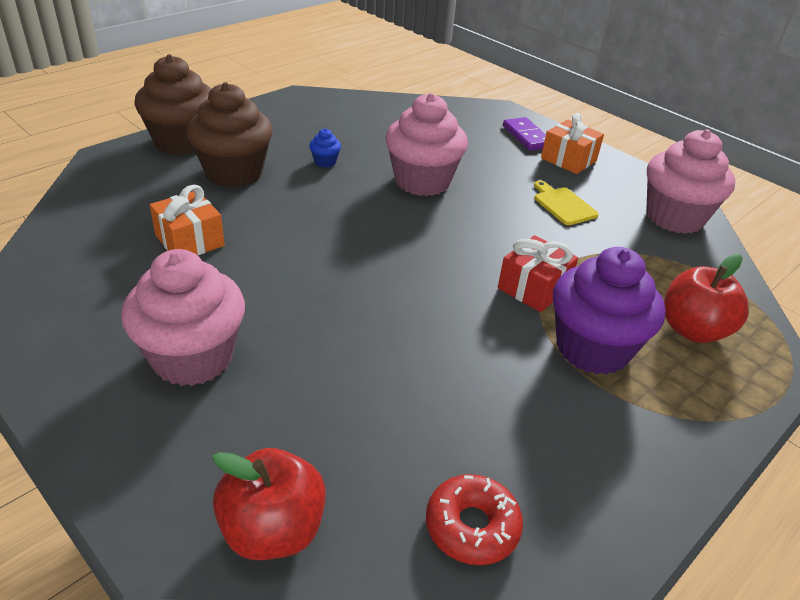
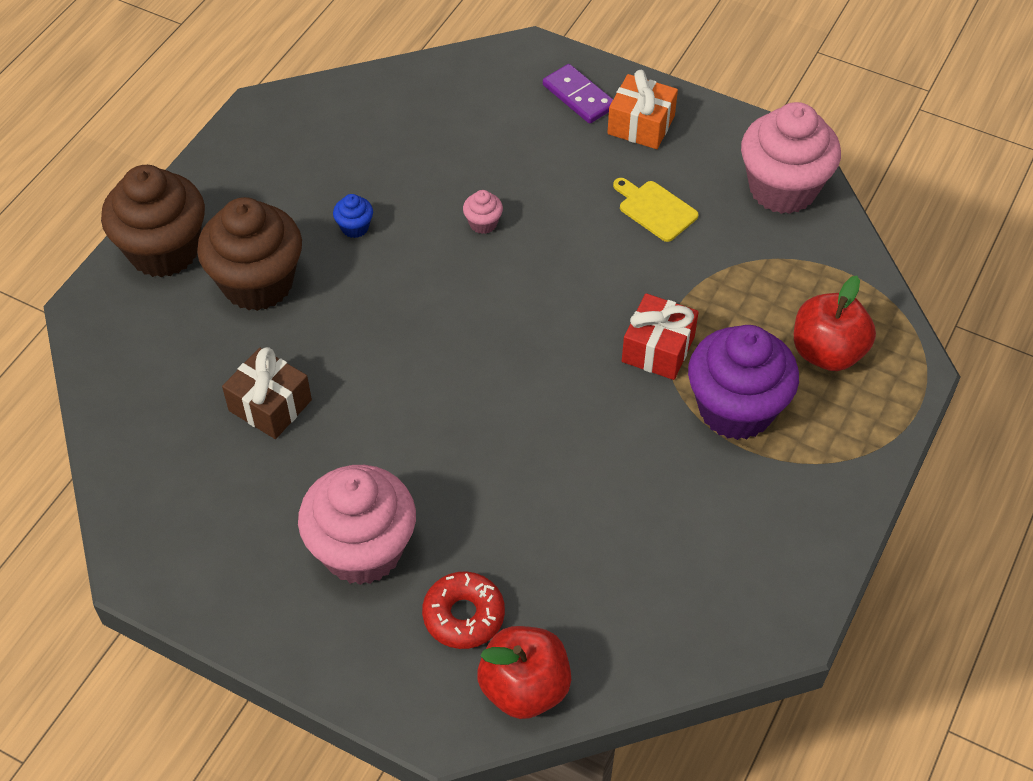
camera: 15 degrees left, 15 degrees up
(190, 241) = (270, 405): orange gift -> brown gift
(422, 181) = (483, 223): pink cupcake -> pink cupcake, size x0.40
(472, 526) = (682, 630): red donut -> red donut (463, 615)

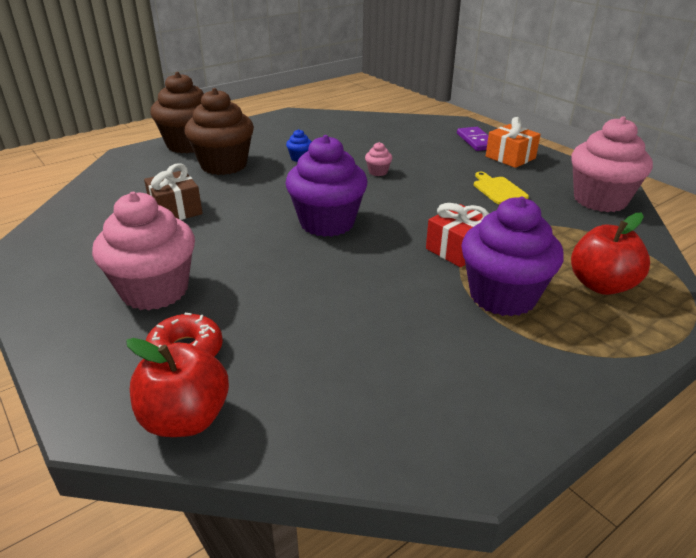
camera: 25 degrees right, 20 degrees down
(481, 357) = (327, 223): none -> purple cupcake

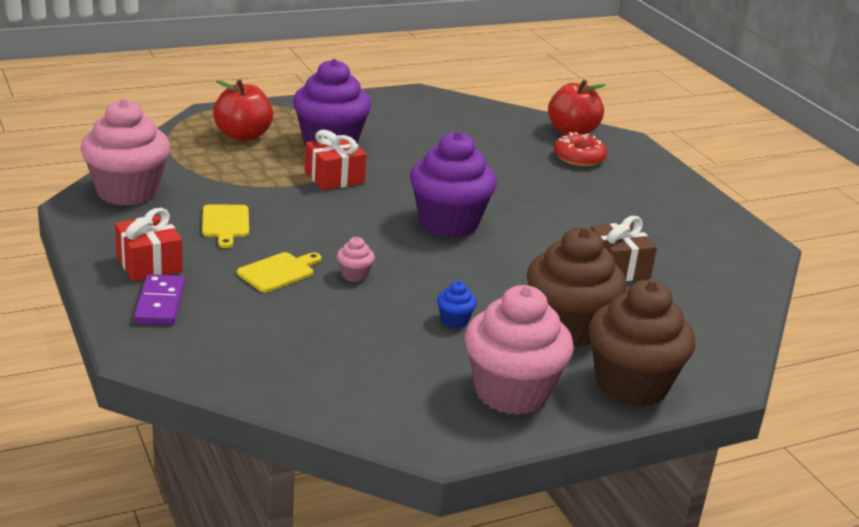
camera: 170 degrees left, 5 degrees down
(155, 290) = (613, 196): pink cupcake -> pink cupcake (511, 392)
(428, 166) = (278, 272): none -> yellow cutting board
(510, 157) = (149, 264): orange gift -> red gift

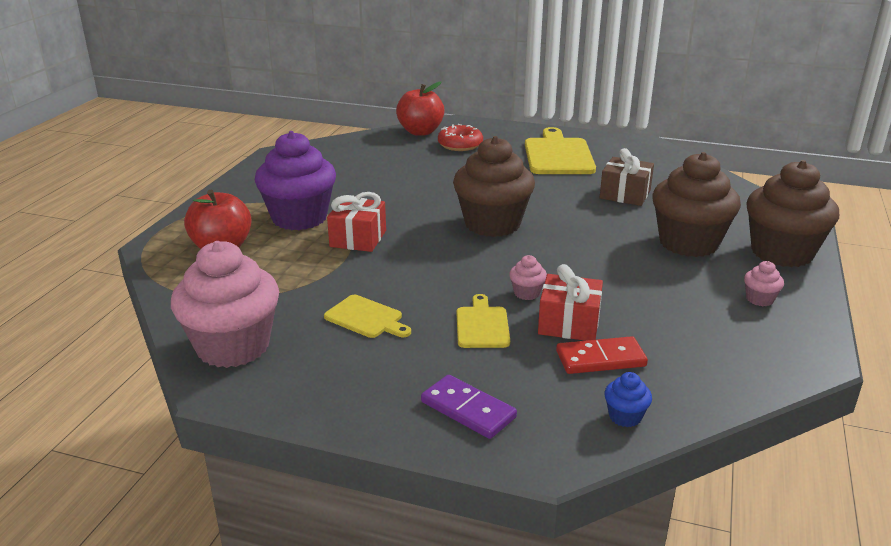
camera: 45 degrees left, 0 degrees up
(149, 264) = (388, 388): red gift -> red gift (569, 323)
(298, 337) = (600, 359): none -> red domino
(448, 223) = (492, 224): purple cupcake -> brown cupcake
(454, 320) = (639, 280): blue cupcake -> blue cupcake (625, 416)
(511, 392) = (759, 299): pink cupcake -> pink cupcake, size x0.40
(645, 209) = (558, 155): none -> yellow cutting board

